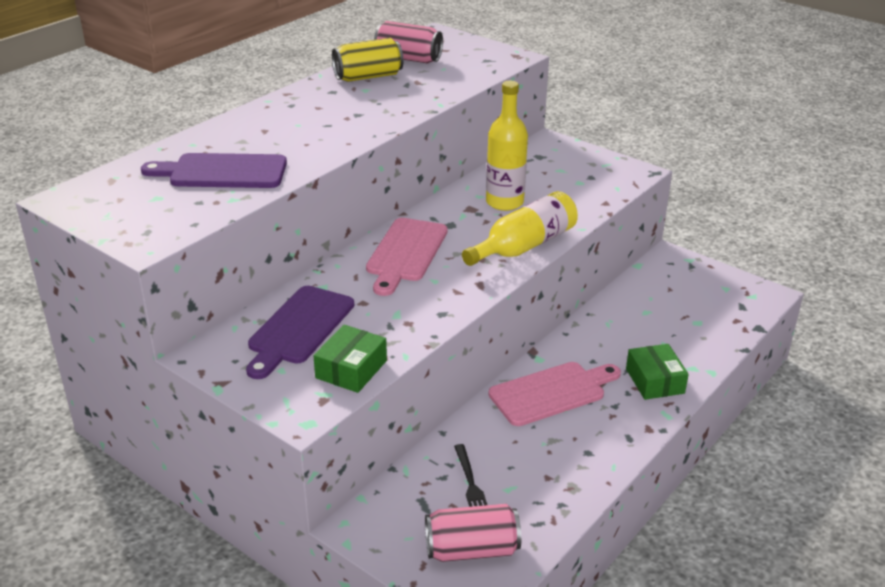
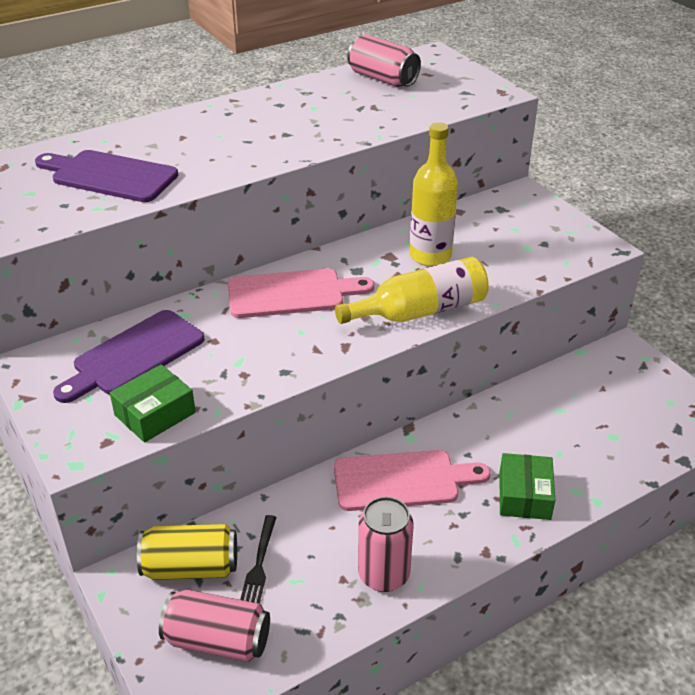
camera: 20 degrees right, 5 degrees up
(368, 76) = (327, 93): yellow can -> yellow can (191, 568)
(406, 253) = (291, 293): pink cutting board -> pink cutting board turned 135 degrees counterclockwise
(578, 465) = (384, 575): none -> pink can

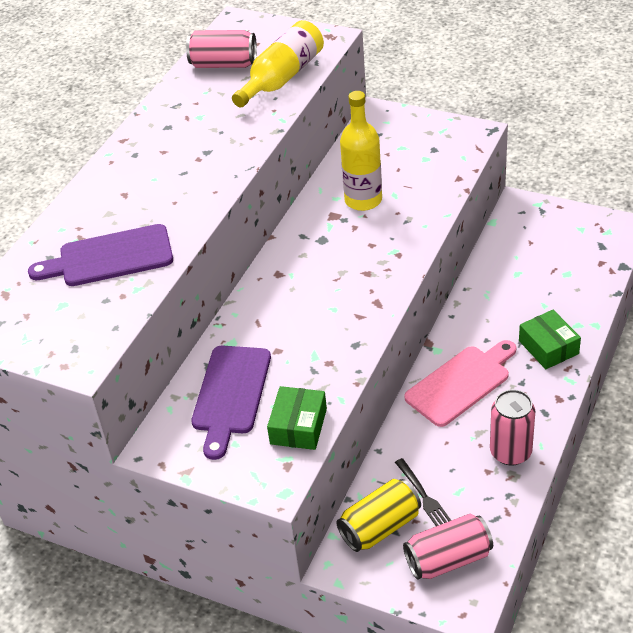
camera: 30 degrees left, 5 degrees up
(291, 293) = (294, 283): pink cutting board -> none
(420, 311) = (401, 248): yellow bottle -> yellow bottle (282, 77)

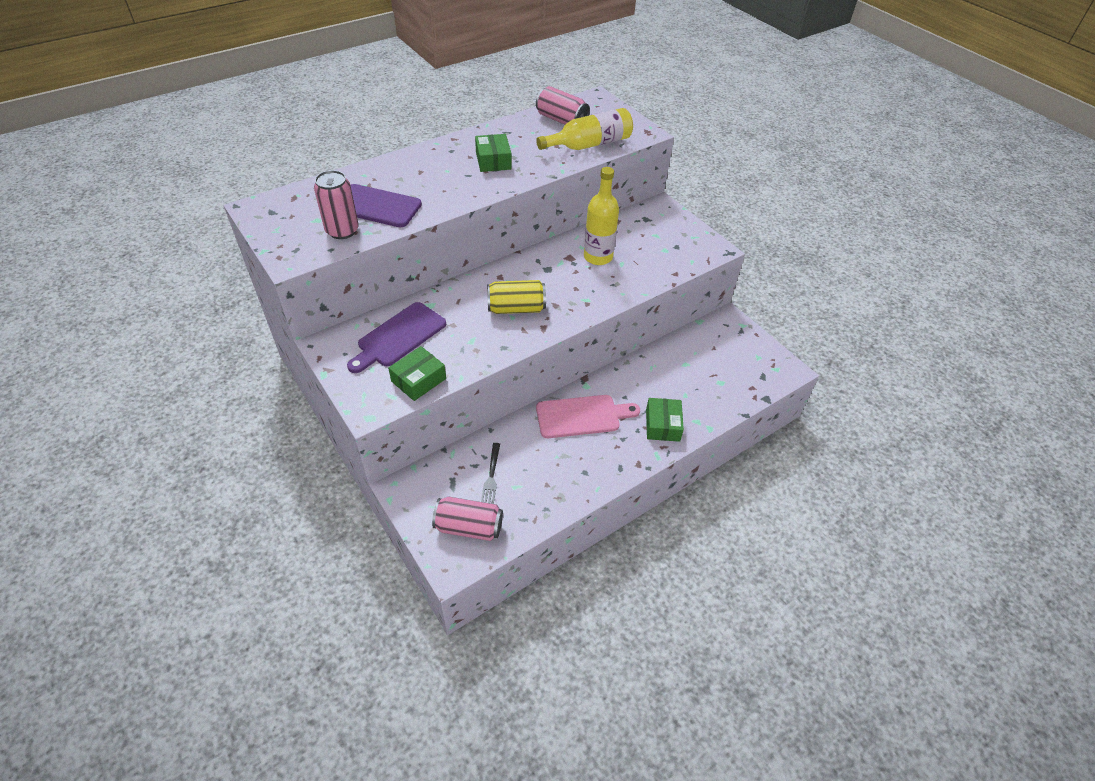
camera: 25 degrees right, 5 degrees up
(195, 144) = (493, 161): none -> green box
(380, 527) = (446, 479): yellow can -> yellow can (516, 308)
(510, 452) = (573, 481): pink can -> pink can (342, 231)

